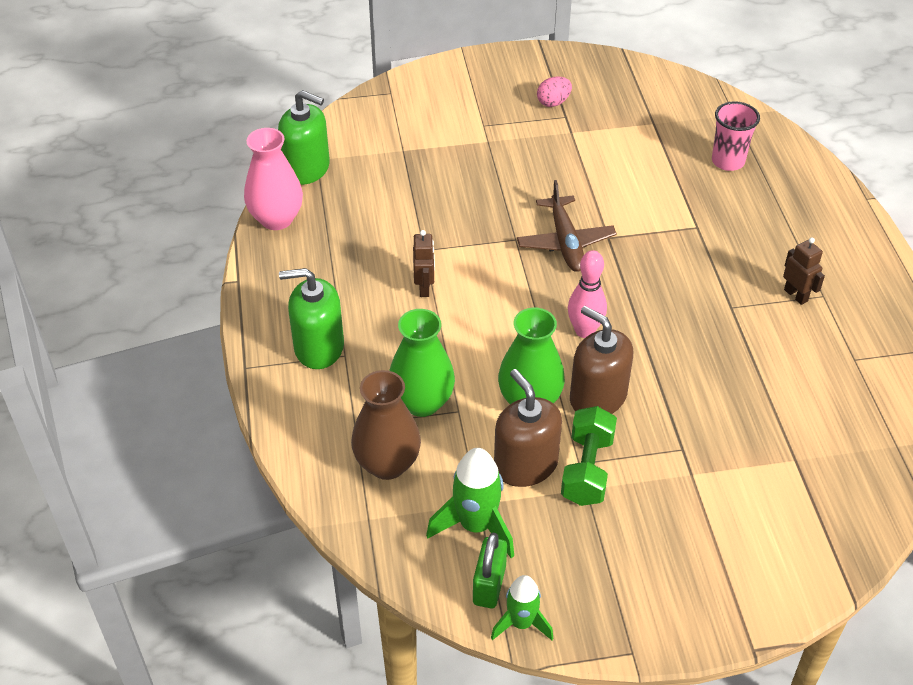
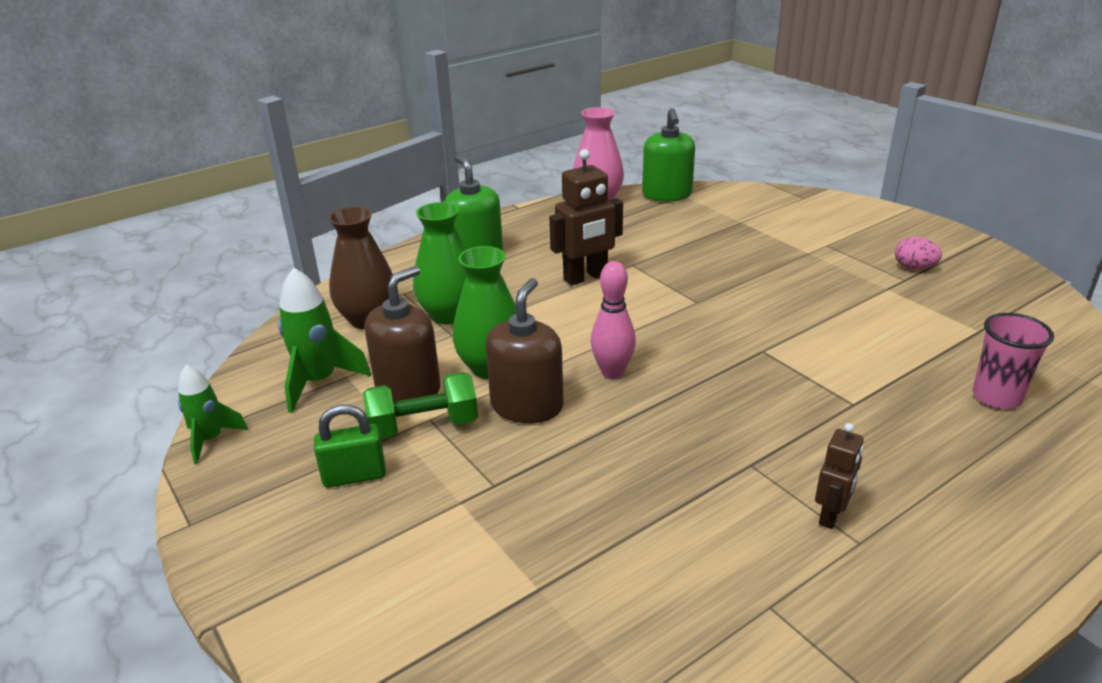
camera: 65 degrees right, 15 degrees down
(424, 288) = (586, 277): brown robot -> brown robot, size x1.71
(489, 585) = (252, 408): green padlock -> green padlock (354, 476)
(565, 242) = (725, 328): brown plane -> none

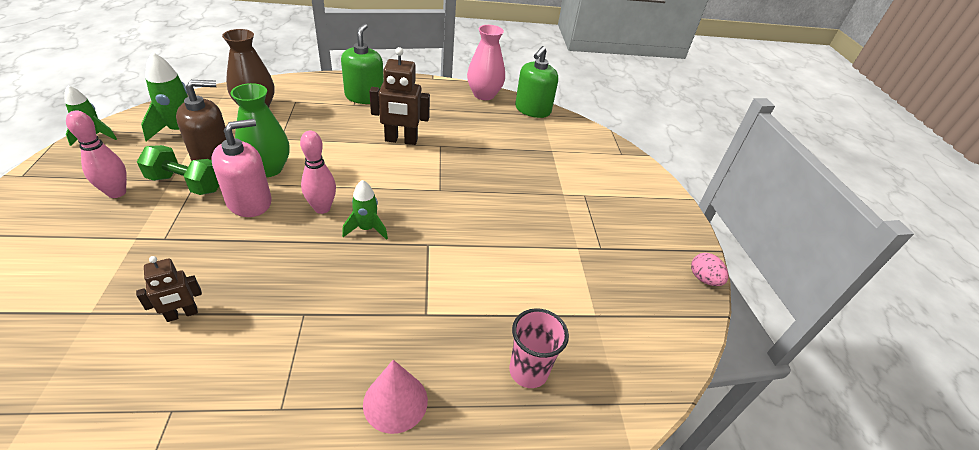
camera: 25 degrees right, 10 degrees up
(354, 476) = (117, 192): green padlock -> pink bowling pin
(449, 315) = (297, 125): green vase -> none
(527, 406) = (249, 202): brown soap dispenser -> pink soap dispenser
(686, 367) = (366, 229): none -> green rocket
(831, 515) = (293, 379): brown robot -> brown robot (182, 314)
(914, 268) = (621, 243): pink egg -> pink egg (703, 279)
(939, 479) = (395, 402): none -> pink cone

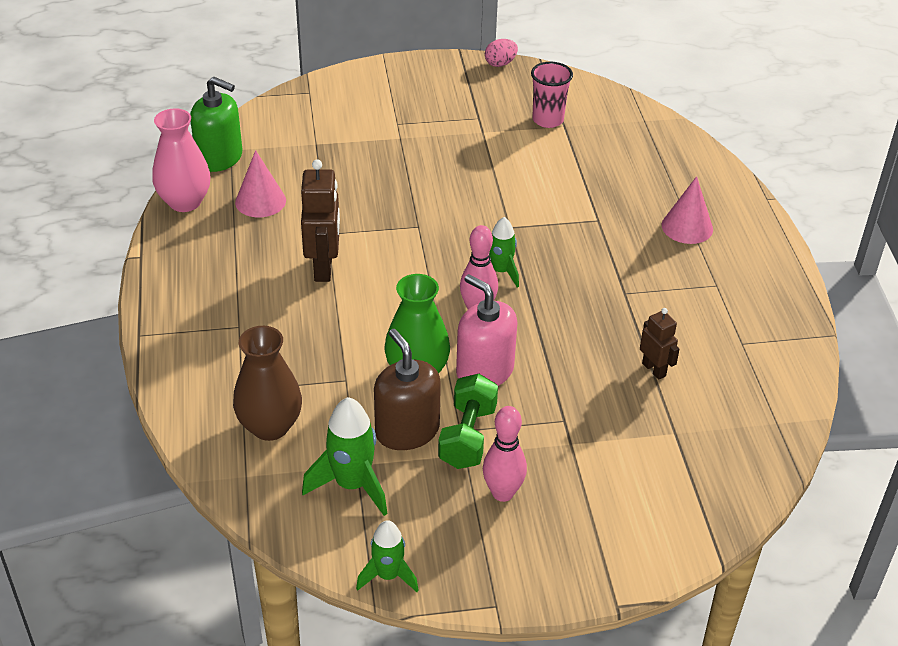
camera: 90 degrees left, 0 degrees up
(364, 97) = (213, 319): green soap dispenser -> none
(481, 121) = (260, 201): none -> pink cone
(528, 371) = (634, 162): pink cup -> pink cup (548, 120)

